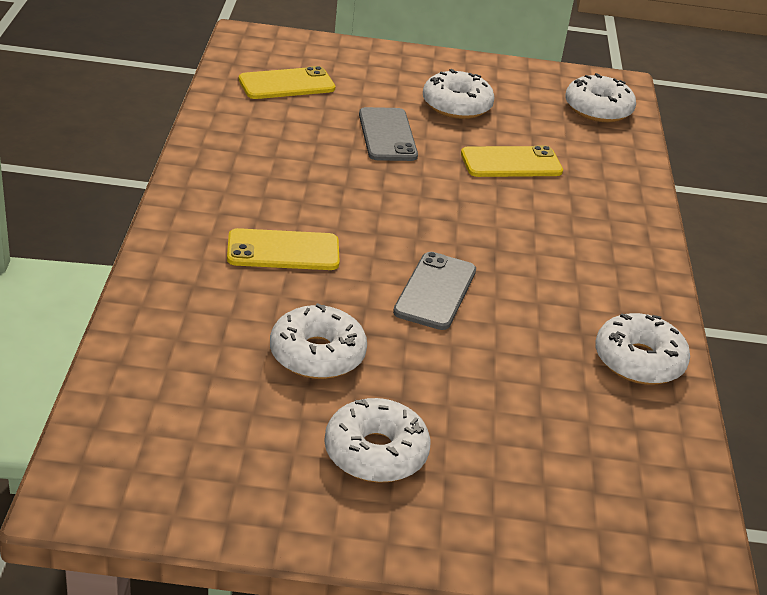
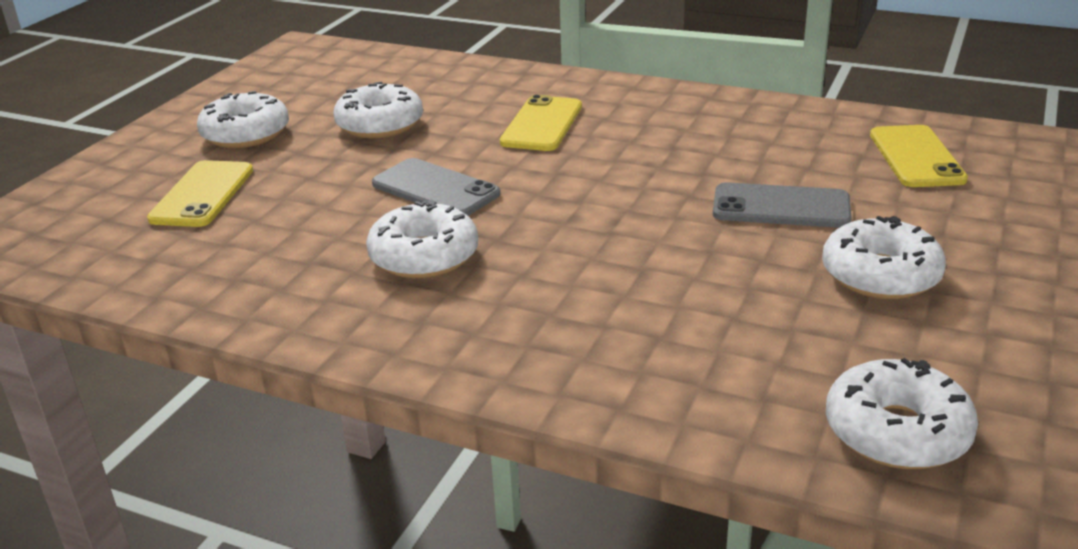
camera: 115 degrees right, 5 degrees down
(511, 163) = (700, 290): yellow phone -> yellow phone (202, 194)
(639, 361) = (237, 288): white donut -> white donut (424, 256)

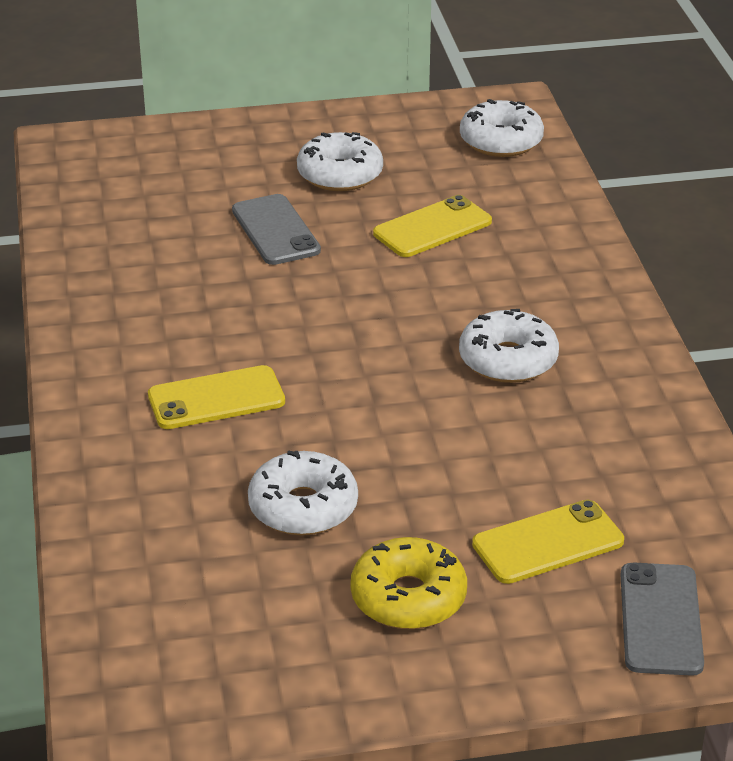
camera: 125 degrees left, 5 degrees up
(246, 134) = (408, 597): white donut -> yellow donut
(435, 189) = (401, 404): grey phone -> grey phone (660, 619)
(916, 157) = (133, 194): yellow phone -> yellow phone (432, 227)

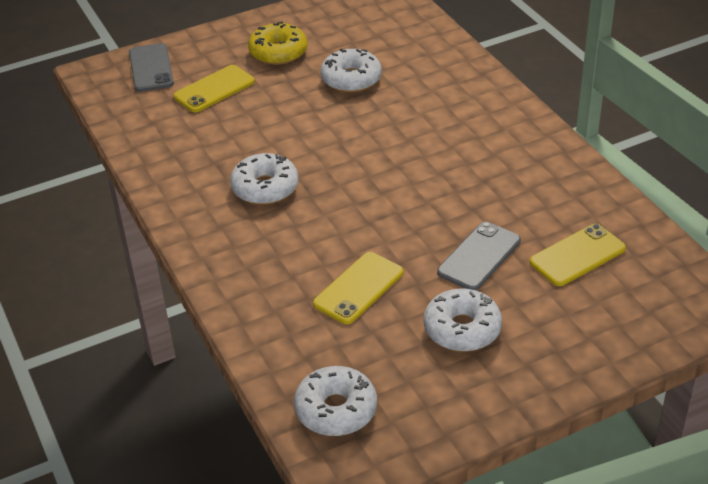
camera: 165 degrees right, 5 degrees up
(216, 399) = (436, 124): yellow phone -> yellow phone (577, 255)
(275, 230) = (479, 256): grey phone -> grey phone turned 75 degrees clockwise

